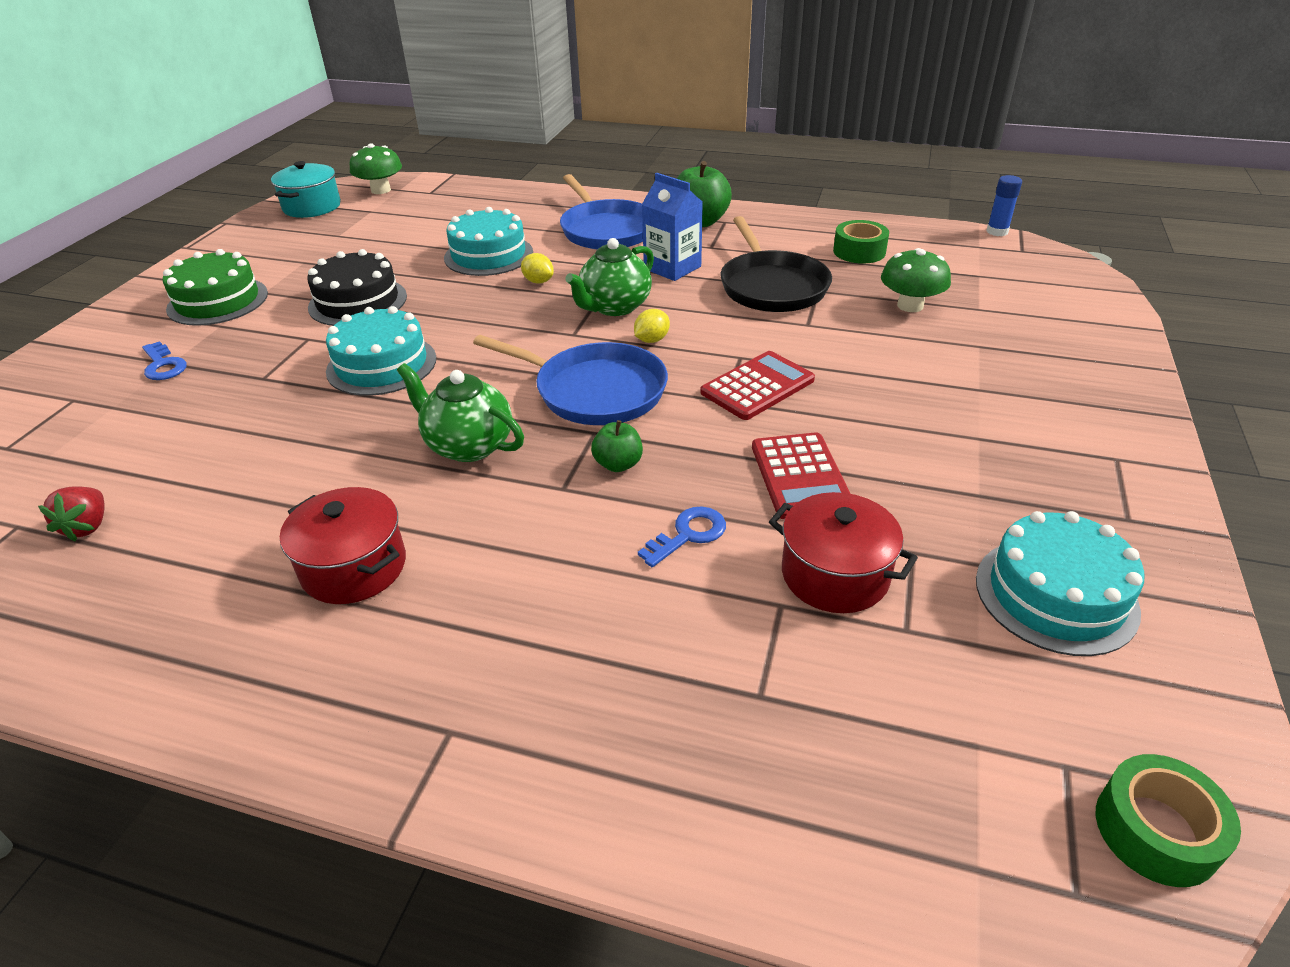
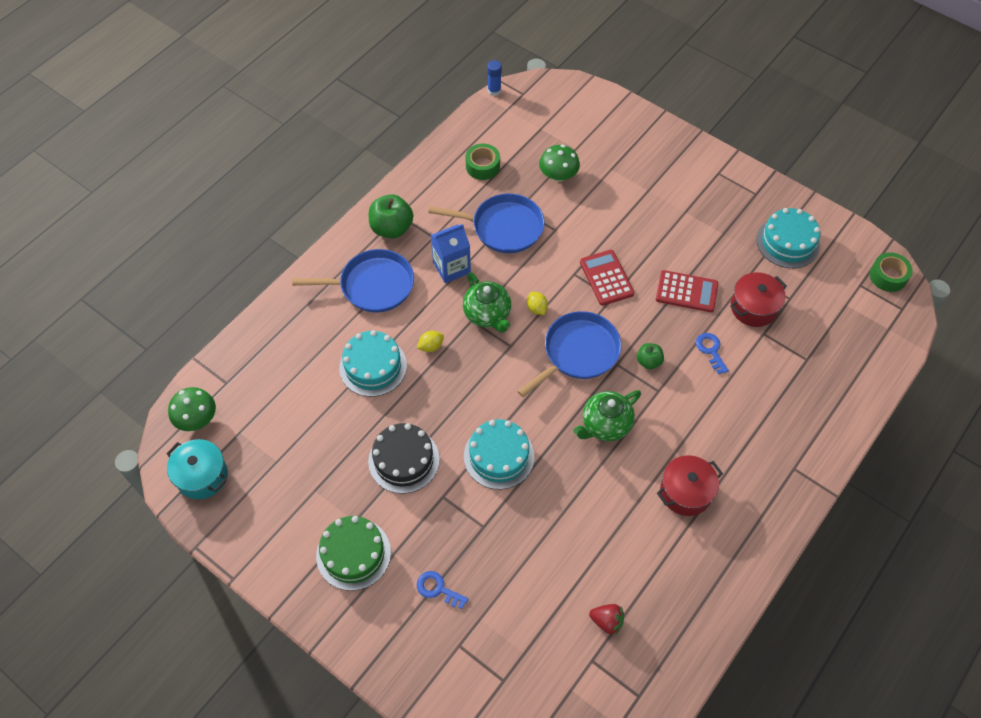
camera: 70 degrees left, 20 degrees up
(163, 365) = (438, 589): blue key -> blue key turned 135 degrees counterclockwise
(772, 286) = (503, 227): black pan -> blue pan

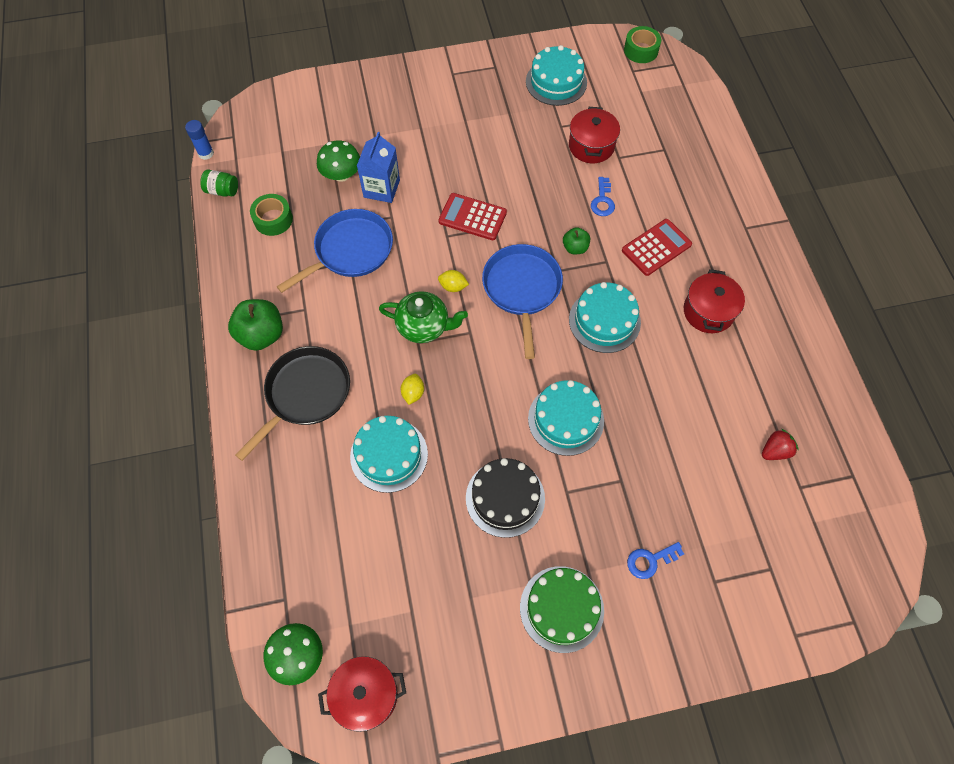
camera: 50 degrees left, 5 degrees up
(202, 476) = (366, 695): turquoise pot -> red pot
(373, 285) = (305, 394): blue pan -> black pan
(451, 267) = (350, 318): blue carton -> blue carton (381, 188)
(475, 122) = (222, 191): none -> green jar
(605, 425) = (604, 321): green teapot -> turquoise cake
(686, 291) = (537, 175): red calculator -> red calculator (656, 247)
(711, 350) = (602, 201): blue key -> blue key turned 105 degrees counterclockwise

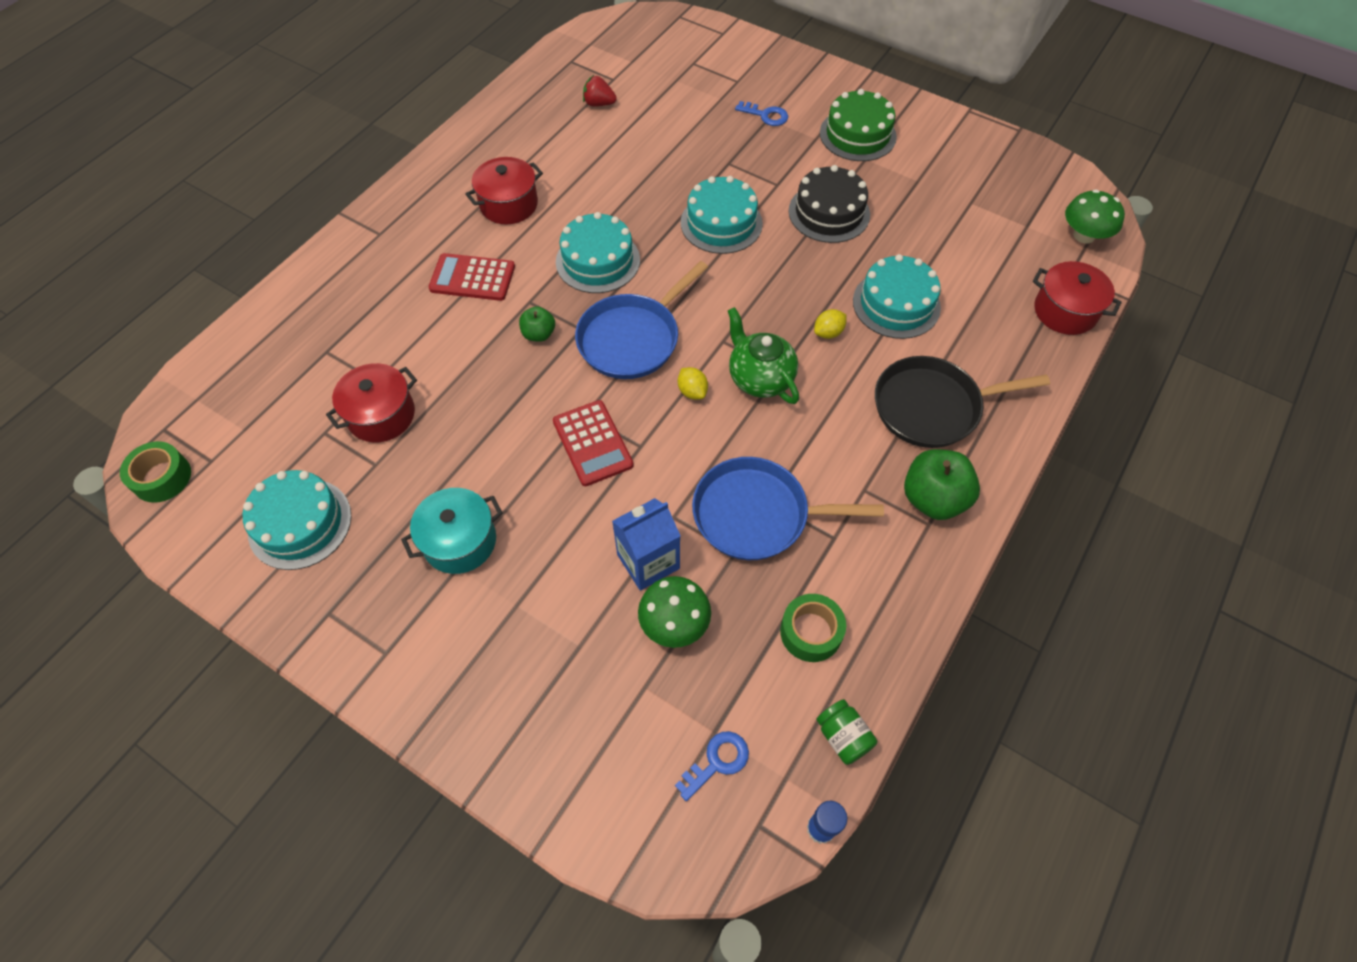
camera: 135 degrees left, 5 degrees down
(366, 695) = (1046, 185): red pot -> red pot (1065, 311)
(478, 129) = (460, 541): none -> turquoise pot
(602, 201) = (454, 354): blue key -> blue key (717, 762)

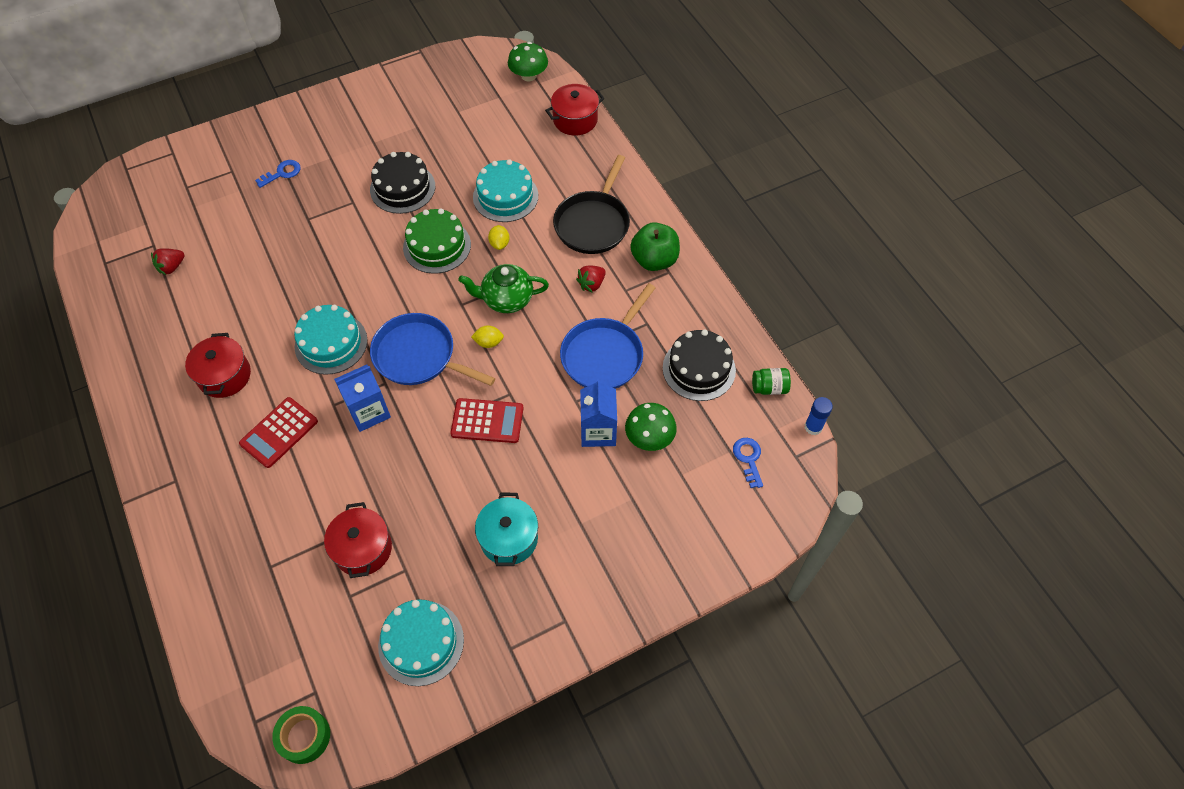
camera: 60 degrees left, 0 degrees up
(539, 334) = (369, 412): green apple -> blue carton
(632, 339) = (418, 356): blue pan -> blue pan turned 135 degrees clockwise
(721, 223) = (359, 252): turquoise cake -> none
(811, 632) = (699, 369): green tape -> black cake
(845, 450) = (591, 284): none -> red strawberry
(857, 135) = (348, 134): green cake -> green cake (437, 246)

